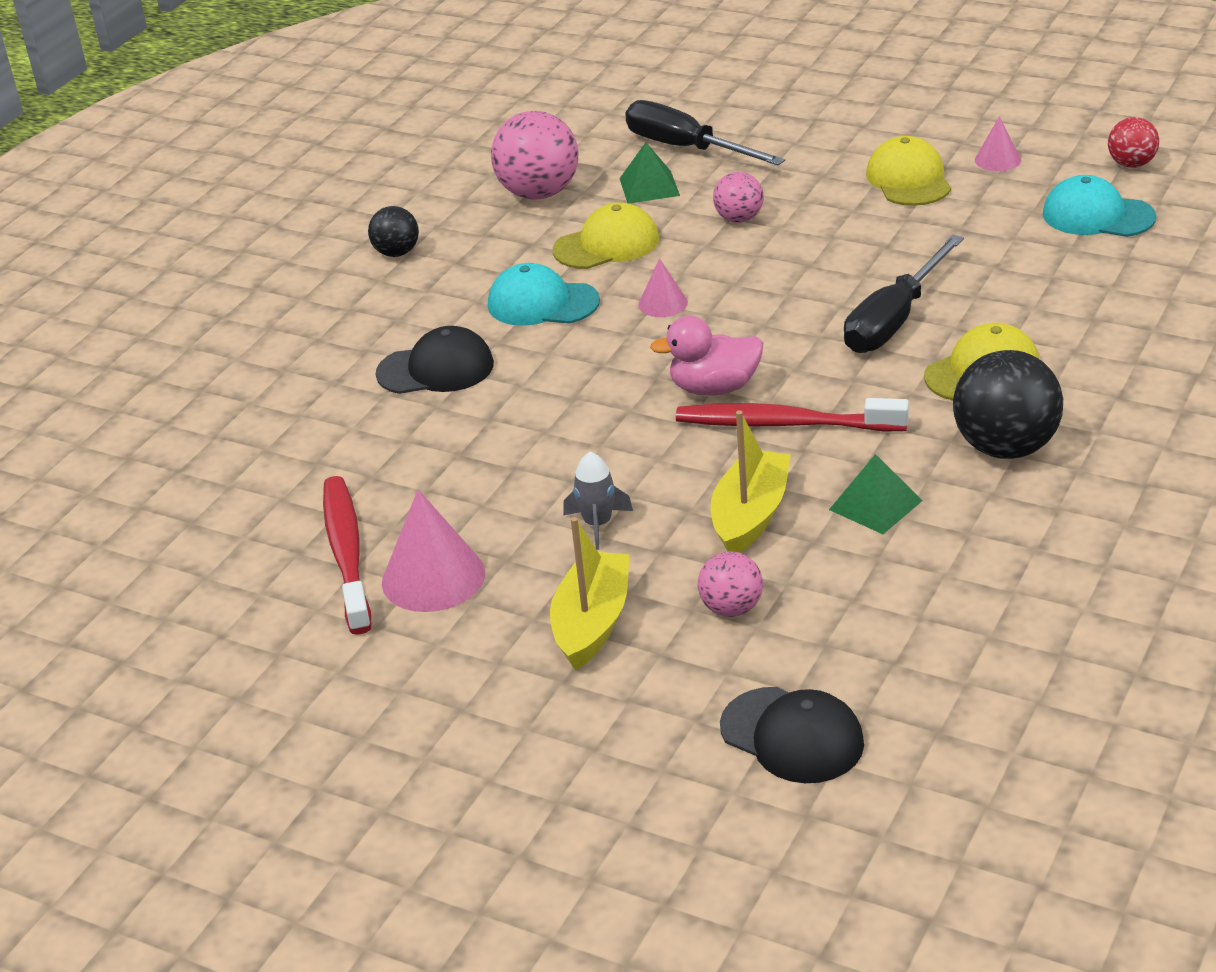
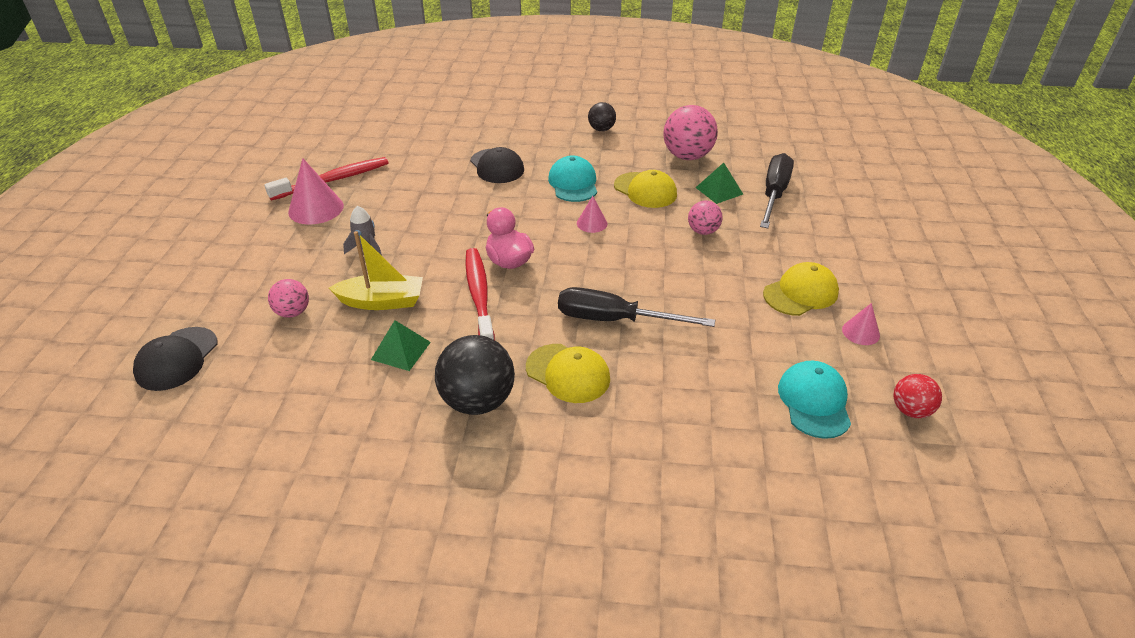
camera: 65 degrees right, 5 degrees up
(592, 623) = (279, 266): yellow boat -> none

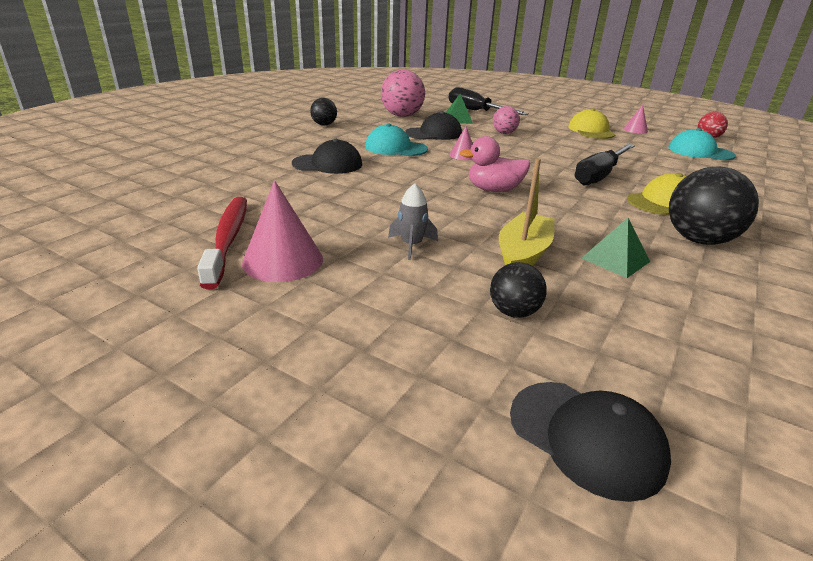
camera: 65 degrees left, 10 degrees down
(293, 312) = (513, 312): pink ball -> black ball
(479, 296) = (541, 211): red toothbrush -> none
(645, 190) = (434, 133): yellow cap -> black cap

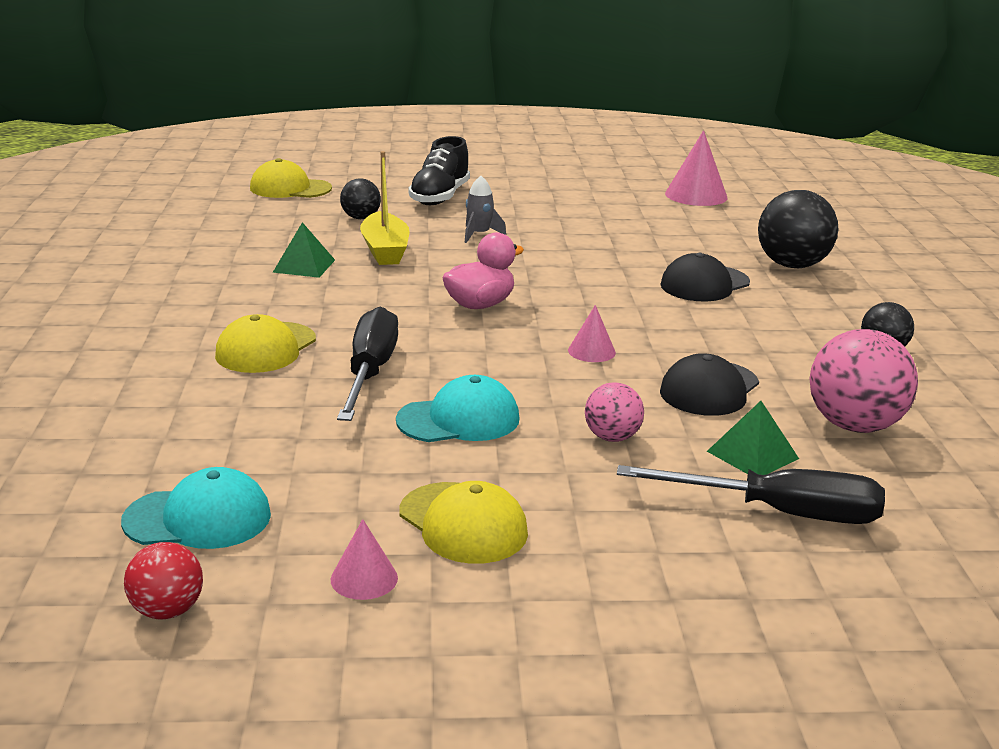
camera: 145 degrees right, 5 degrees down
(228, 239) = (610, 206): red toothbrush -> none
(283, 260) = (547, 206): pink cone -> pink cone (696, 195)
(374, 319) = (440, 197): none -> black shoe
(395, 148) = (693, 335): turquoise cap -> turquoise cap (459, 419)
(586, 437) = (290, 188): black cap -> yellow cap
(698, 240) = (223, 305): black ball -> black ball (792, 265)

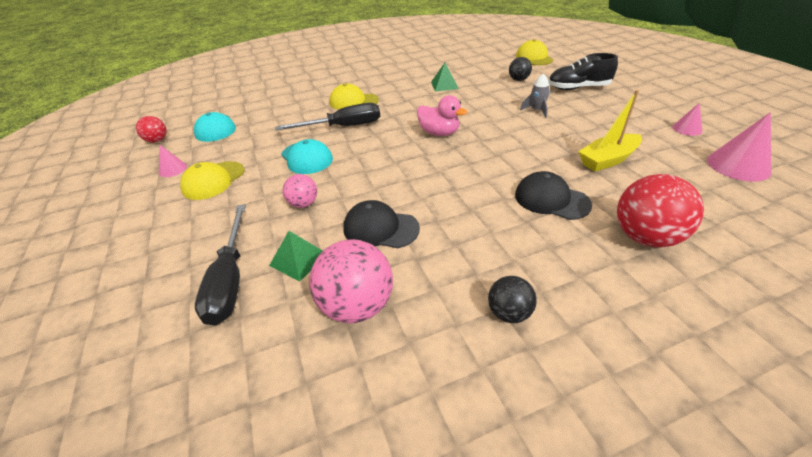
camera: 75 degrees right, 15 degrees up
(385, 250) = (483, 95): yellow boat -> yellow boat (607, 160)
(591, 351) = (405, 177): pink cone -> pink cone (687, 129)
(792, 265) = (645, 237): black ball -> red ball

